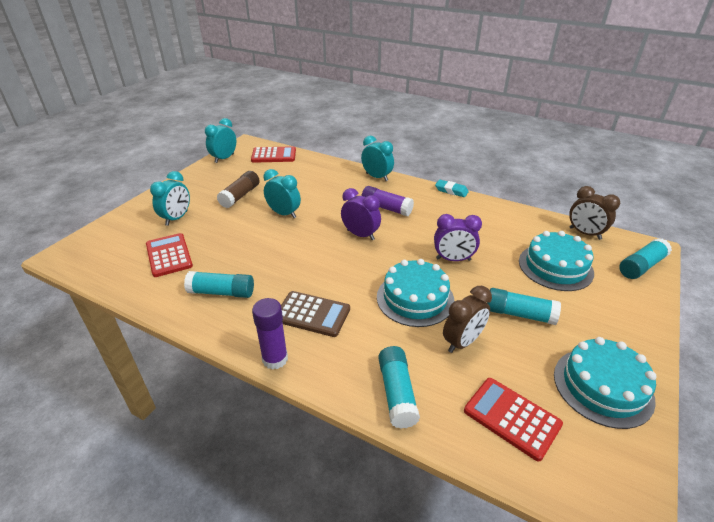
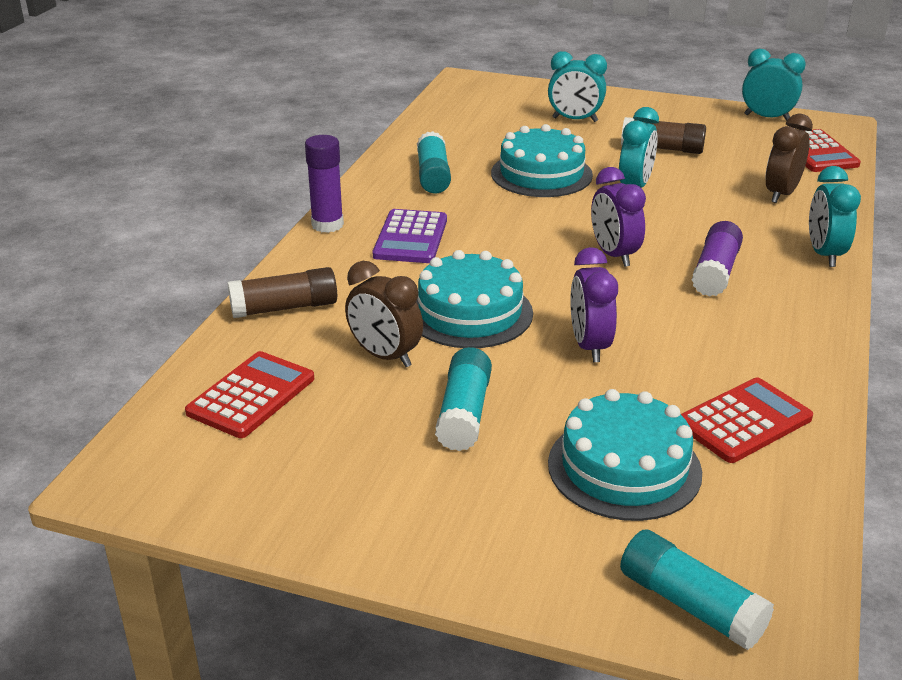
camera: 80 degrees right, 5 degrees down
(169, 255) = (492, 132): red calculator -> red calculator (744, 421)
(312, 314) = (410, 238): brown calculator -> purple calculator
(360, 235) = (614, 255): purple clock -> purple clock turned 135 degrees clockwise
(377, 177) = (824, 254): turquoise clock -> turquoise clock turned 150 degrees clockwise
(397, 393) = (284, 308): turquoise glue stick -> brown glue stick
(451, 191) = (840, 341): turquoise eraser -> none
(585, 233) = (785, 527): brown clock -> brown clock (781, 194)
(602, 386) = (315, 488): turquoise cake -> turquoise cake (541, 174)

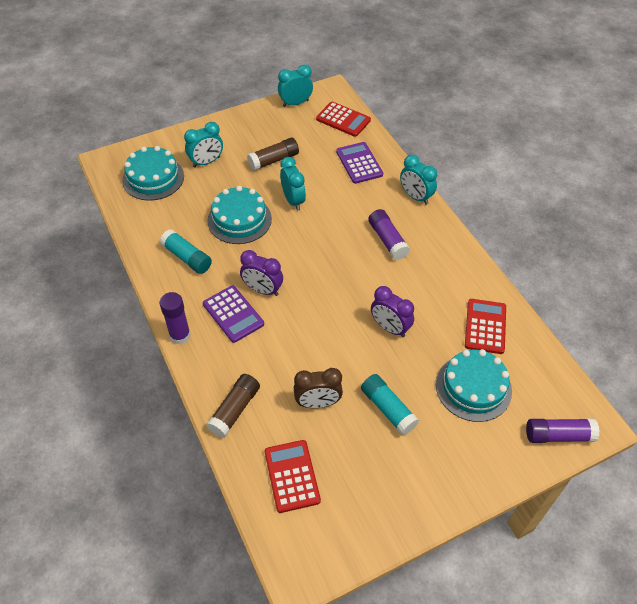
camera: 45 degrees left, 20 degrees up
(470, 313) = (320, 345): turquoise cake -> turquoise cake (153, 178)
(614, 255) = (336, 258): purple clock -> purple clock (262, 290)
(690, 605) = (558, 435): turquoise glue stick -> purple glue stick
(781, 194) = (359, 163): brown clock -> purple calculator

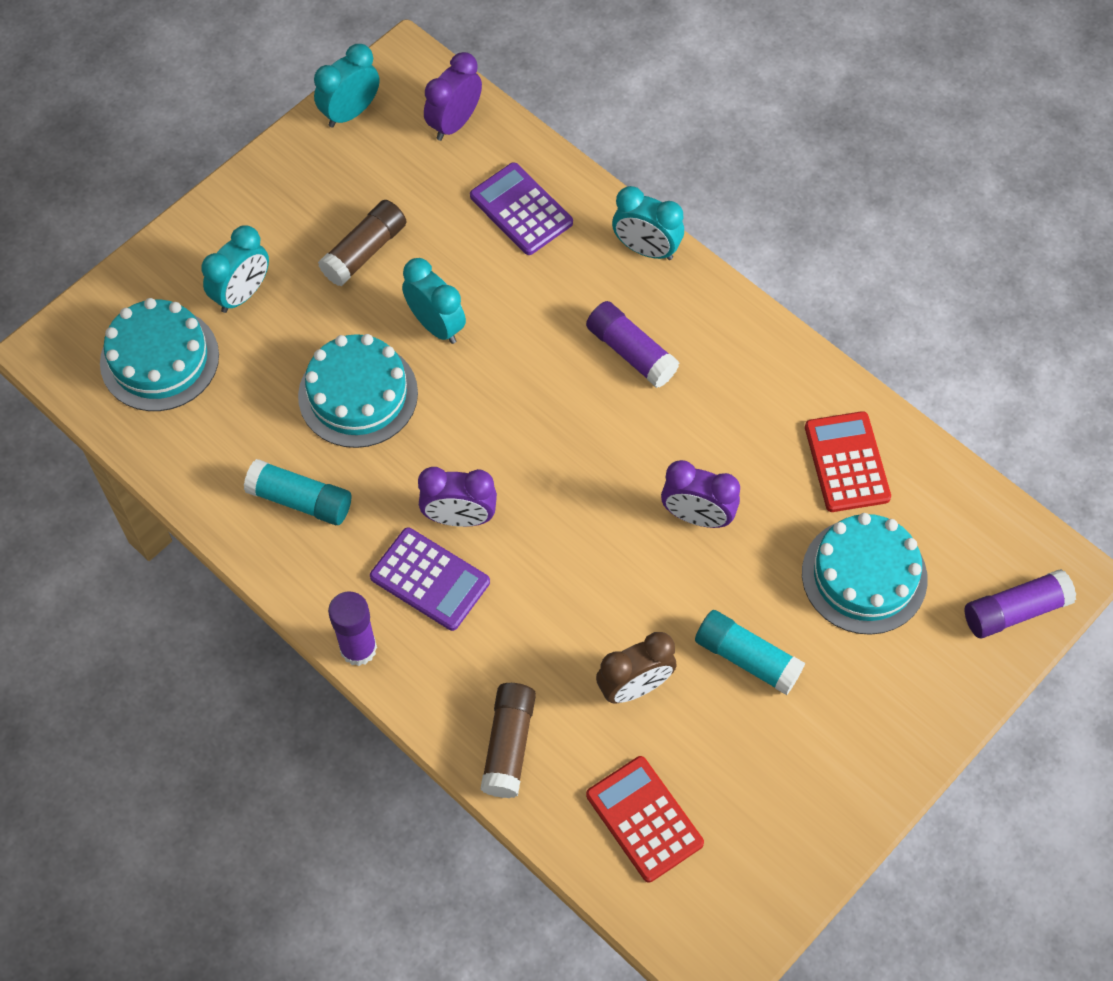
camera: 20 degrees left, 10 degrees up
(343, 120) = (454, 123): red calculator -> purple clock

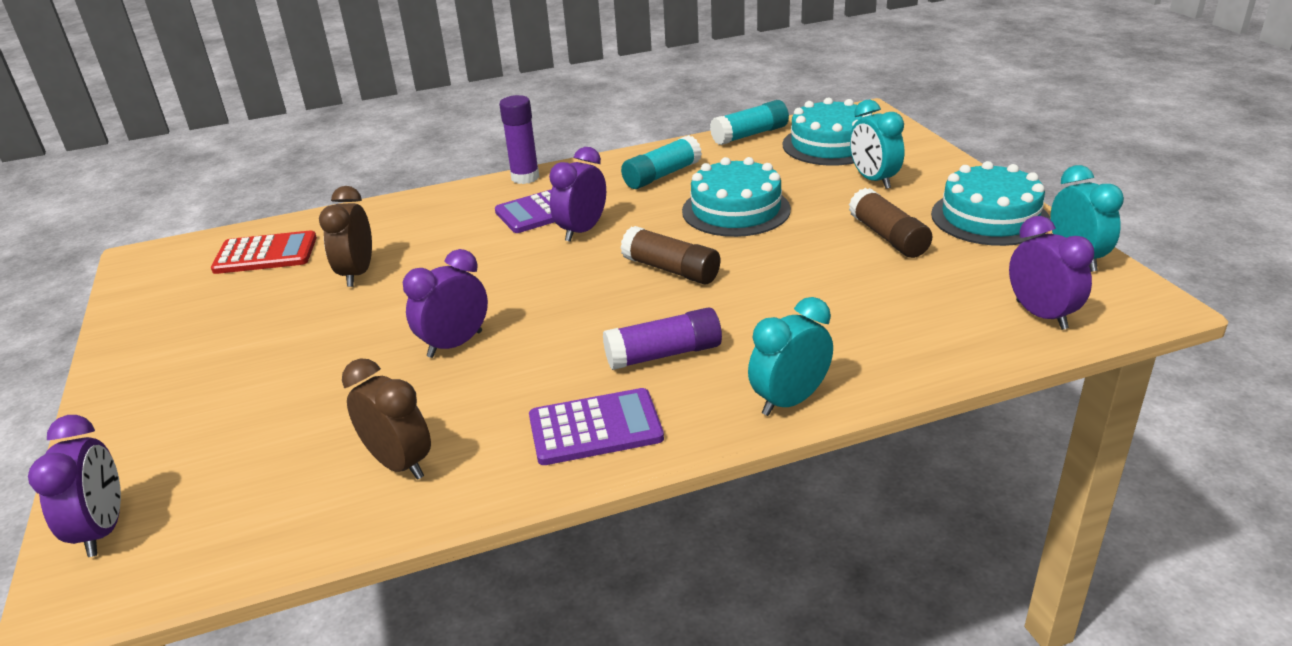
camera: 120 degrees right, 30 degrees down
(436, 325) = (779, 256): turquoise clock -> none
(508, 745) = (388, 215): brown glue stick -> brown glue stick (671, 270)
(521, 209) = (894, 330): purple calculator -> purple calculator (595, 428)
(747, 658) = (304, 333): turquoise glue stick -> turquoise glue stick (750, 135)
(847, 462) = (399, 464): red calculator -> brown clock
(864, 576) = (278, 429): turquoise cake -> turquoise cake (989, 217)
(1015, 611) = (103, 530): purple glue stick -> purple clock

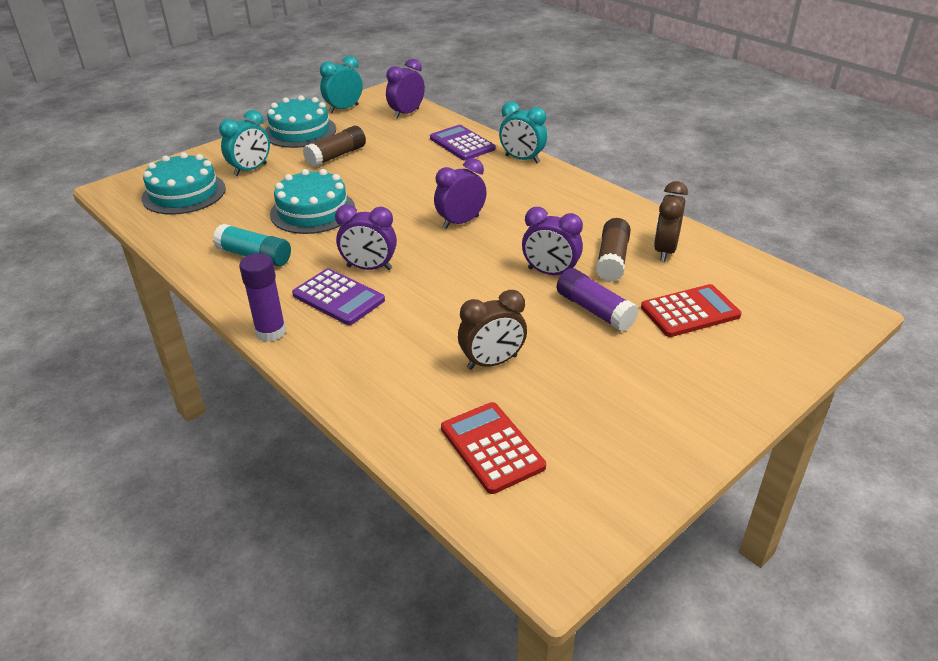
camera: 115 degrees left, 5 degrees up
(103, 530) = (812, 331): purple clock -> purple clock (460, 222)
(266, 431) = (690, 312): none -> red calculator
(595, 428) = (585, 202): purple calculator -> purple calculator (462, 144)
(664, 354) = (507, 199): purple glue stick -> purple glue stick (594, 310)
(671, 270) = (411, 217): brown glue stick -> brown glue stick (612, 260)
(750, 135) = (160, 231): turquoise glue stick -> none

